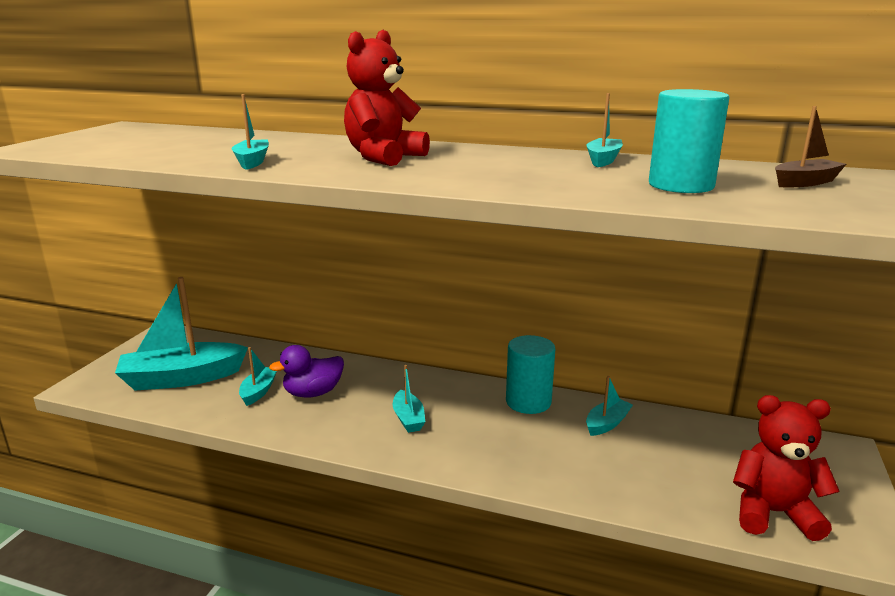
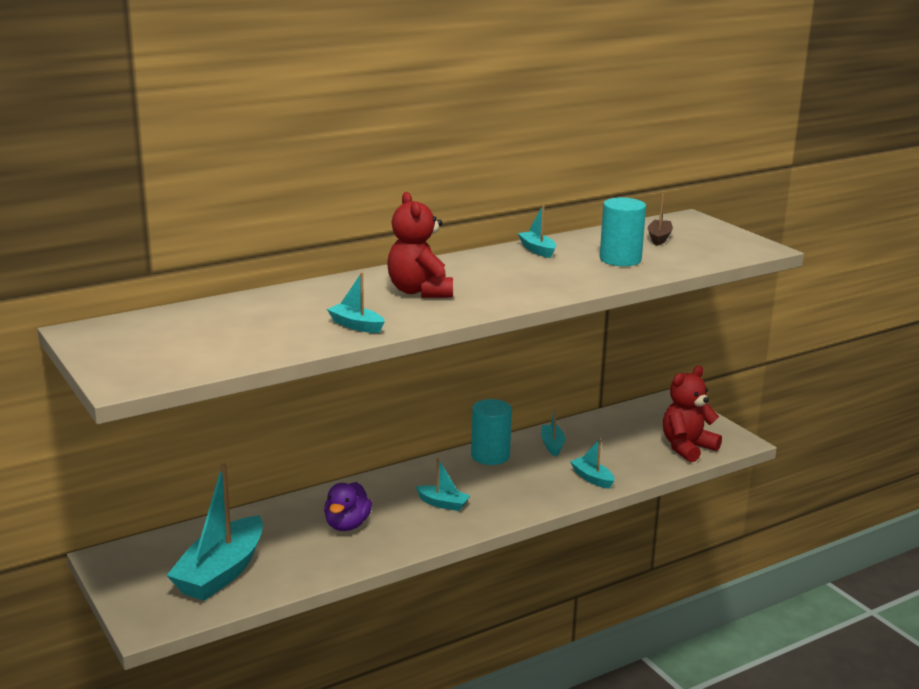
camera: 50 degrees left, 0 degrees up
(258, 391) = (305, 546): turquoise boat -> turquoise boat (592, 478)

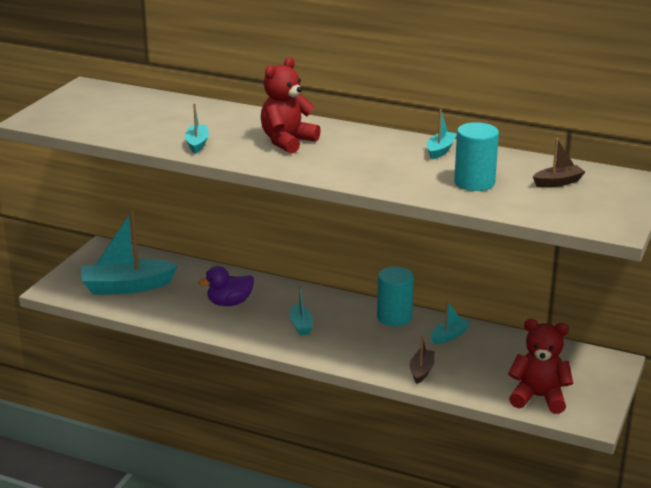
camera: 55 degrees right, 5 degrees up
(592, 478) = (421, 371): turquoise boat -> brown boat

